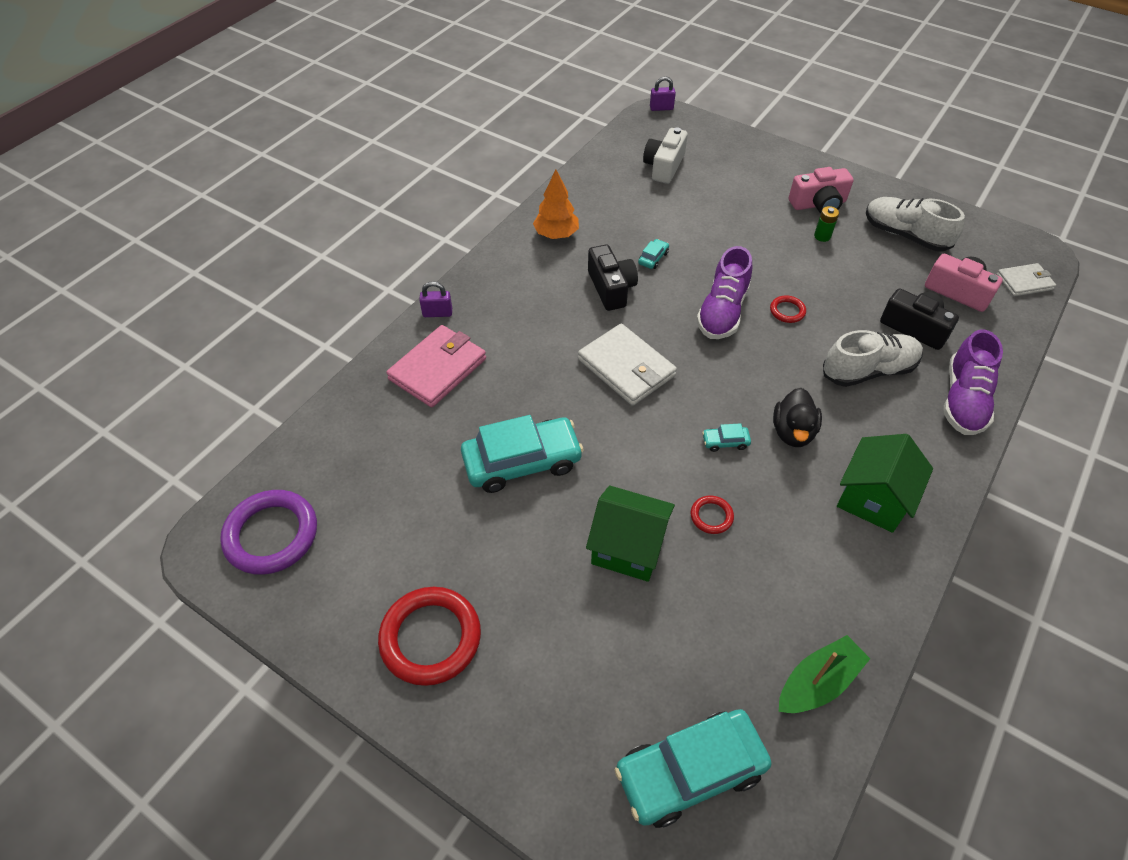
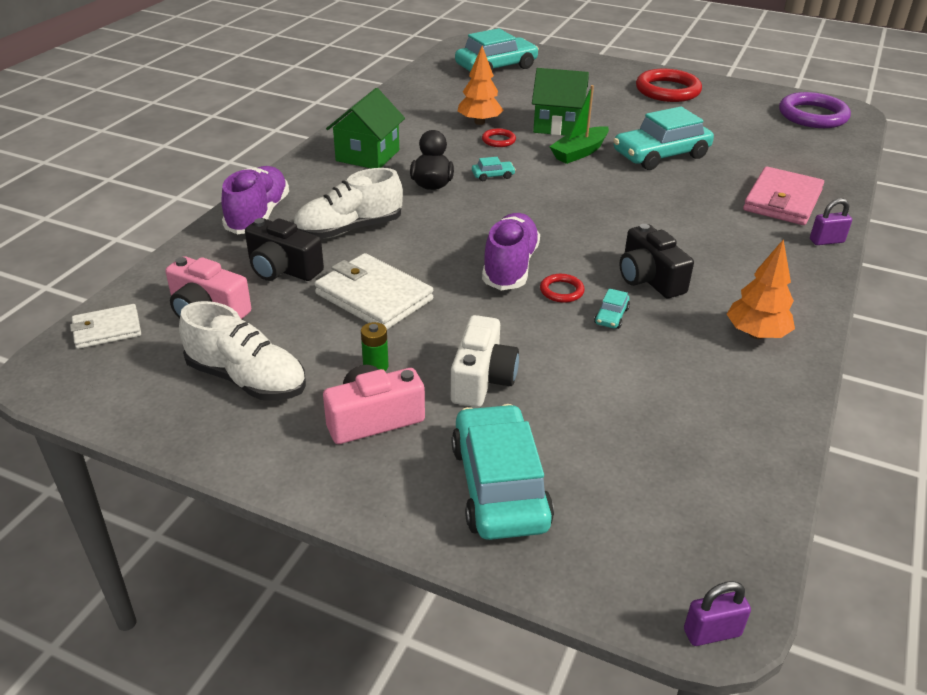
camera: 170 degrees right, 15 degrees down
(626, 368) = (600, 214): white wallet -> white wallet (374, 296)
(664, 166) = (648, 466): white camera -> white camera (482, 379)
(733, 567) = (479, 122): none -> orange tree
(746, 165) = (499, 486): none -> turquoise car
(787, 311) = (432, 273): red ring -> red ring (561, 291)
(818, 682) = (423, 91): green boat -> green boat (579, 152)

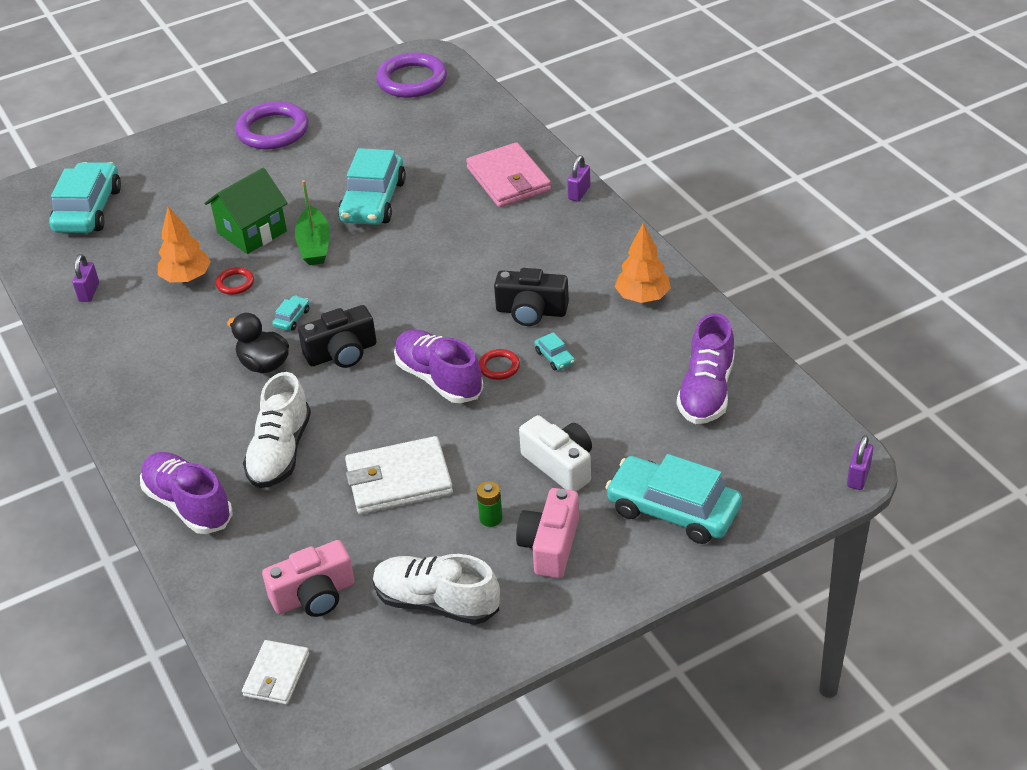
camera: 50 degrees left, 5 degrees up
(247, 379) = (436, 602): white shoe -> white shoe turned 135 degrees counterclockwise
(282, 269) = (299, 522): black camera -> black camera (342, 353)
(367, 155) = (161, 383): green house -> none
(422, 98) = (89, 292): none -> purple padlock
(667, 90) = (273, 130): red ring -> purple ring
(689, 435) = (706, 391): none -> purple shoe

